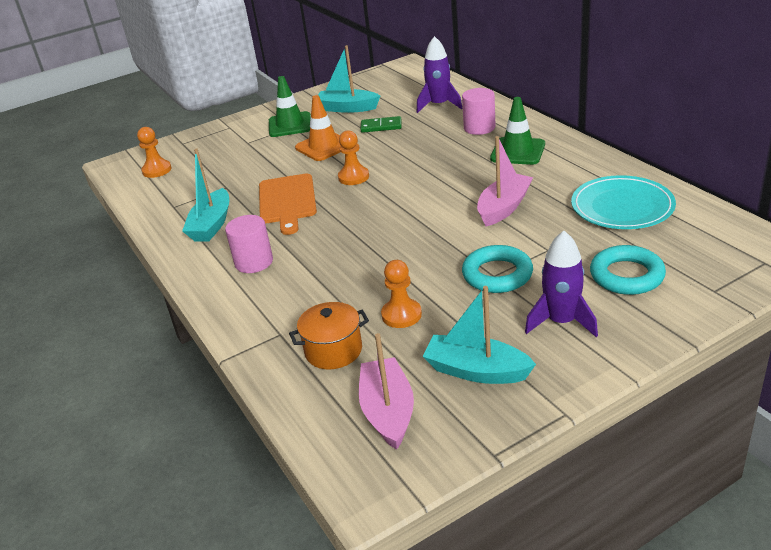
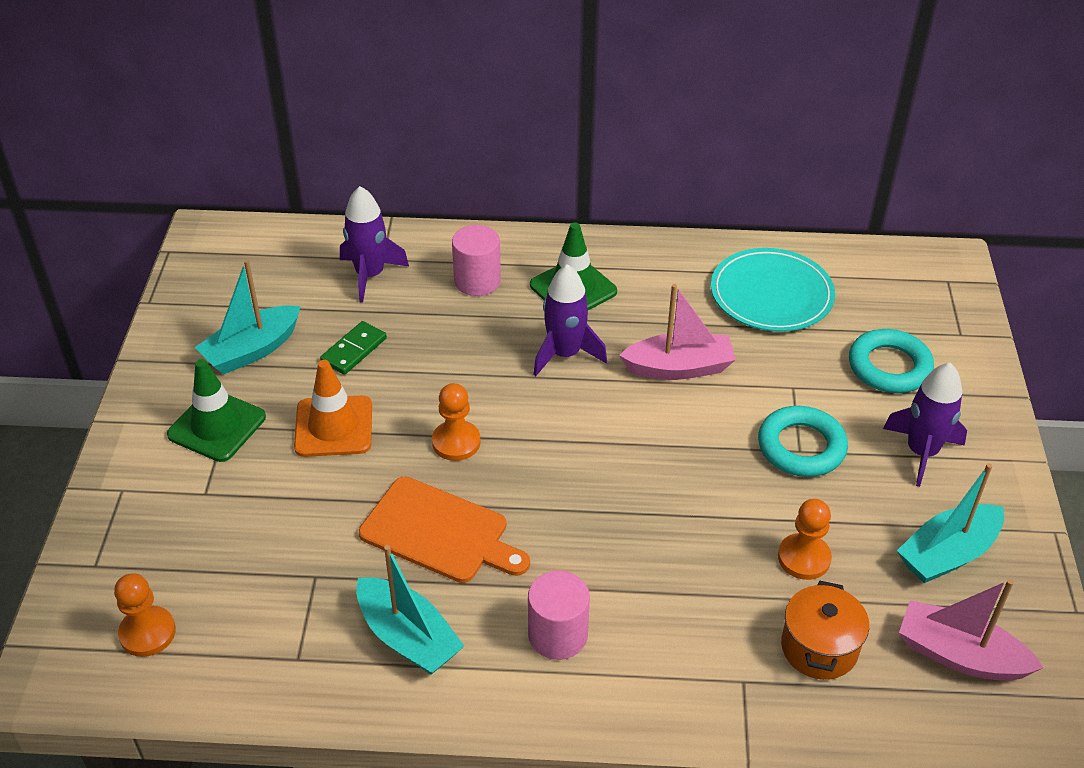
camera: 60 degrees left, 10 degrees up
(461, 173) = (565, 354): none -> purple rocket
(504, 207) = (679, 368): pink boat -> pink boat turned 105 degrees clockwise

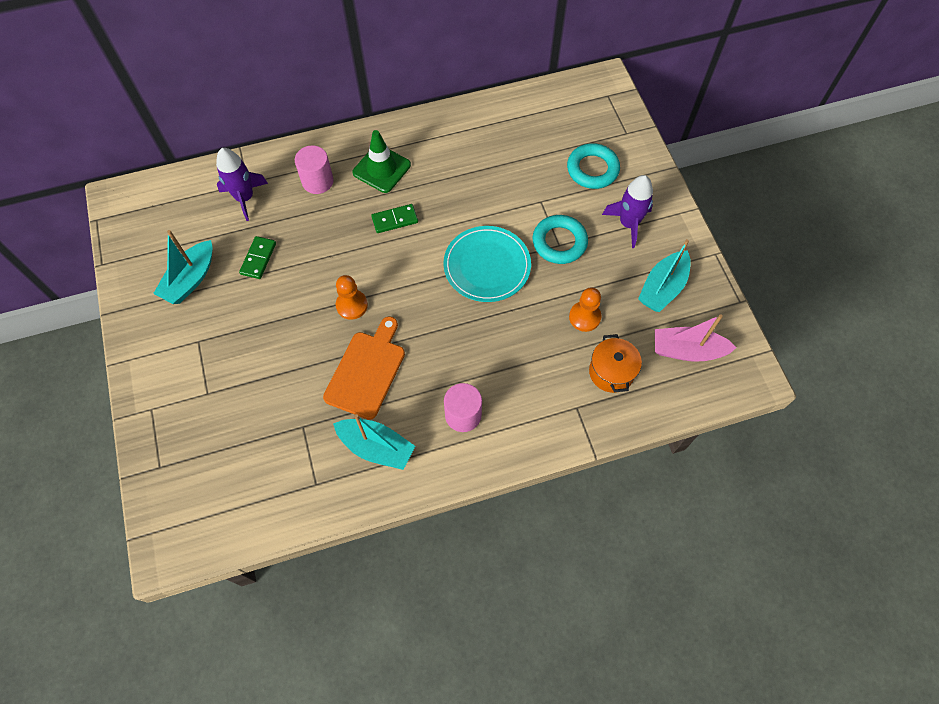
camera: 20 degrees left, 20 degrees up
(147, 633) = (215, 500): orange pawn -> none
(217, 426) = (193, 343): green traffic cone -> none
(333, 427) = (269, 319): orange traffic cone -> none
(439, 532) = (366, 371): orange cutting board -> orange cutting board turned 75 degrees counterclockwise
(565, 354) = (395, 220): purple rocket -> green domino
(679, 368) = (468, 208): pink boat -> none
(771, 294) = (506, 137): turquoise plate -> turquoise plate (487, 266)

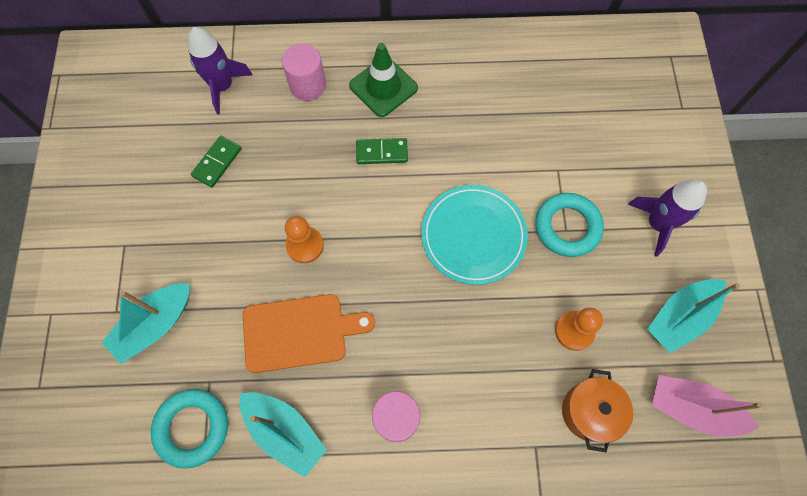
camera: 15 degrees right, 5 degrees up
(190, 279) = (137, 169): turquoise boat -> turquoise boat (155, 325)
(366, 371) = (299, 332): orange cutting board -> orange cutting board turned 45 degrees clockwise
(592, 169) = (630, 144): turquoise ring -> turquoise ring (192, 428)

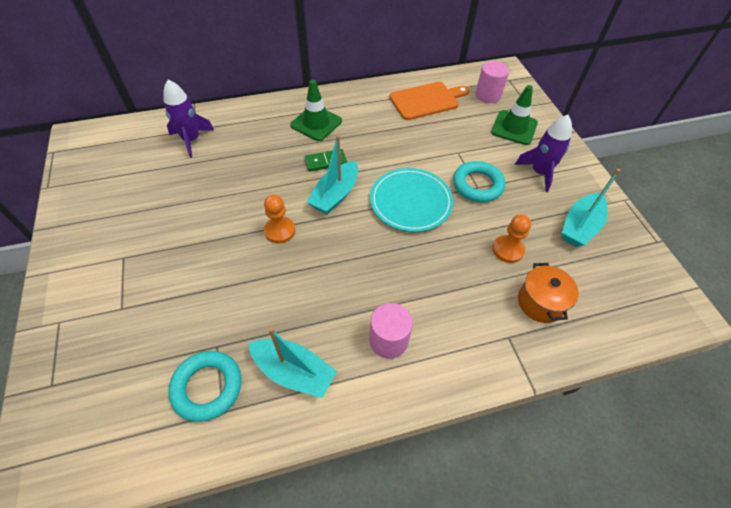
camera: 15 degrees left, 15 degrees down
(155, 325) = (160, 311): turquoise boat -> turquoise boat (335, 195)
(217, 162) = (195, 188): green domino -> none
(299, 332) = (289, 292): orange cutting board -> orange cutting board (426, 100)
(308, 85) = (258, 130): pink cylinder -> pink cylinder (488, 95)
(648, 143) = (514, 128): none -> green traffic cone
(691, 408) = (614, 284): pink boat -> none

